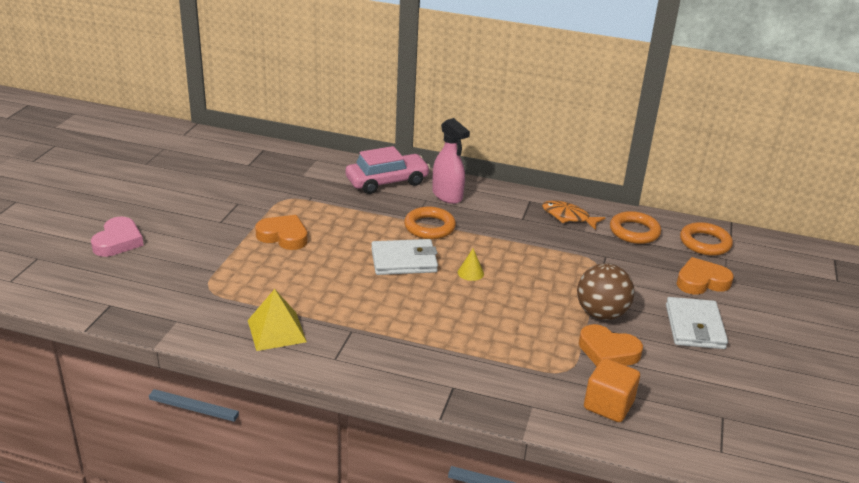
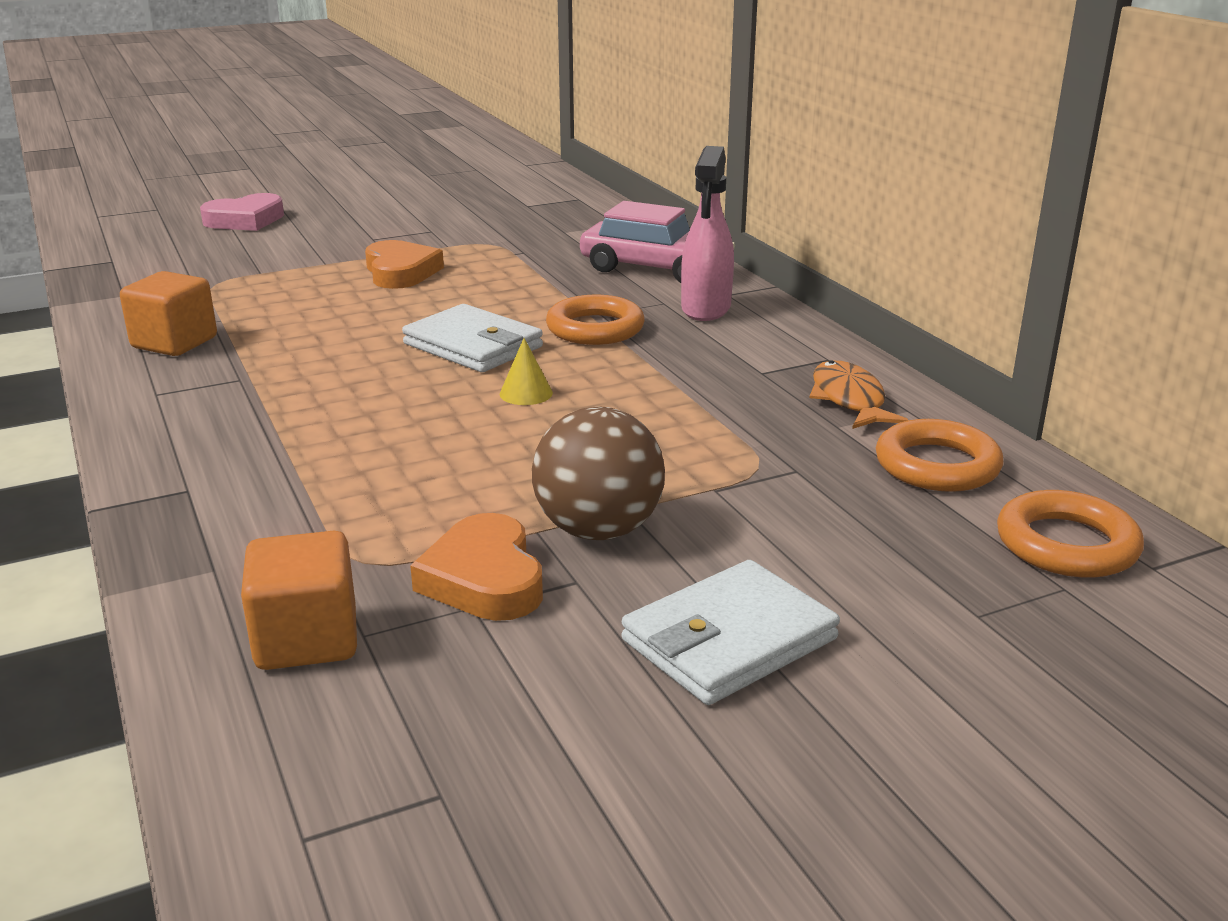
camera: 50 degrees right, 5 degrees down
(276, 331) = (174, 343): yellow pyramid -> orange cube
(701, 281) = (914, 590): orange heart -> none

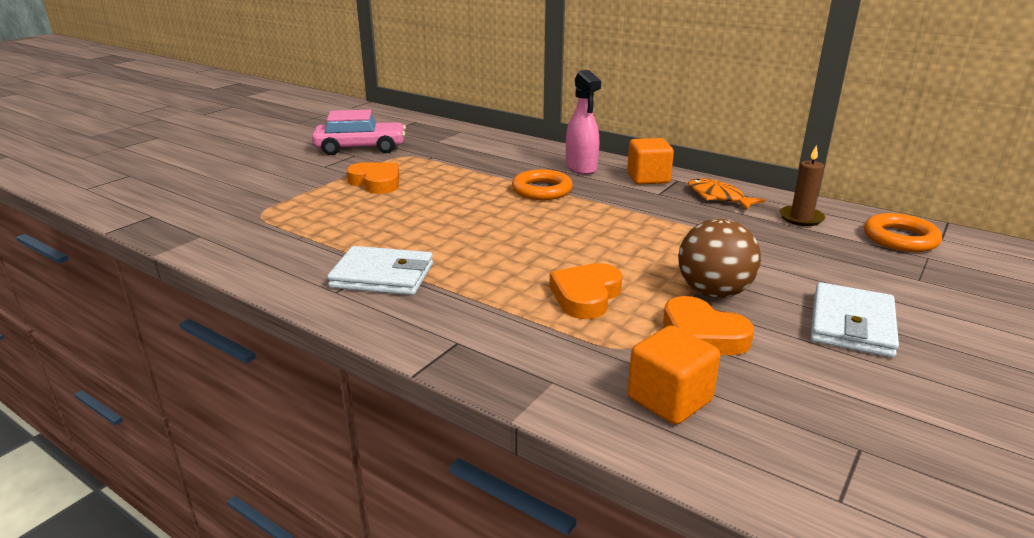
camera: 30 degrees left, 0 degrees up
(174, 343) = (294, 257): orange cube -> orange cube (648, 178)
(245, 220) = (213, 171): pink heart -> none
(420, 482) = (586, 296): none -> orange heart
(473, 345) = (490, 214): white wallet -> white wallet (382, 276)
(526, 393) = (562, 233): yellow cone -> none
(655, 269) = (522, 152): pink car -> pink car (360, 148)
(937, 465) = (801, 218): orange ring -> brown candle

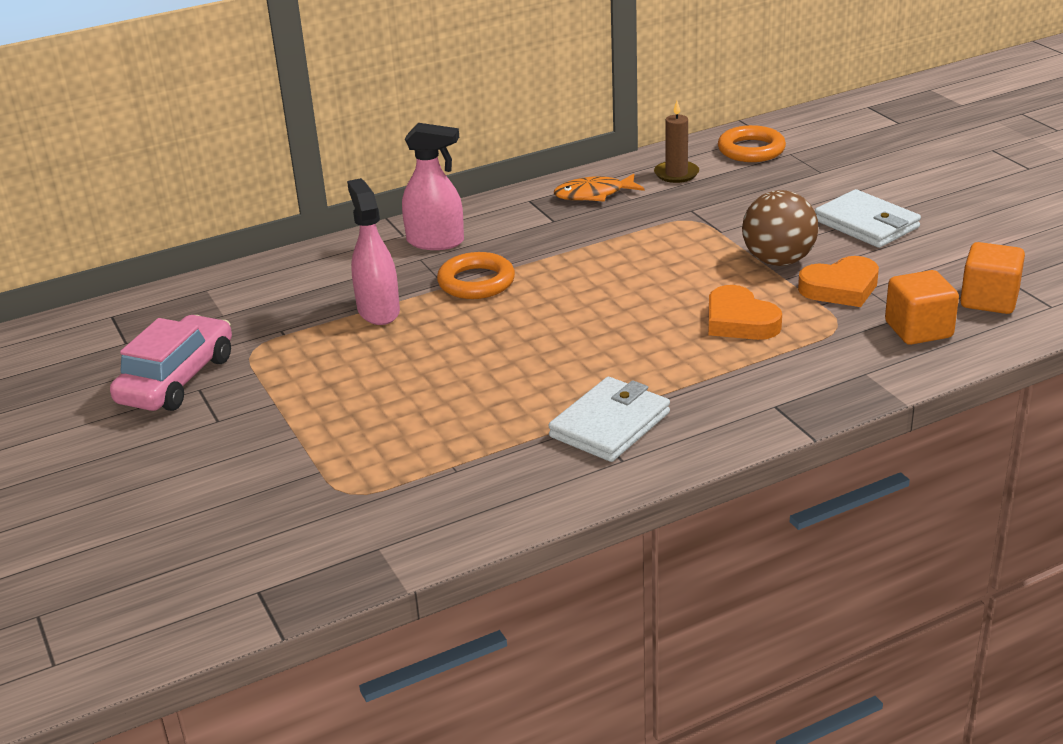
camera: 60 degrees left, 5 degrees up
(376, 182) = (330, 387): orange heart -> none
(477, 173) = (378, 311): none -> pink spray bottle
(648, 178) = (508, 214): orange cube -> orange cube (989, 300)

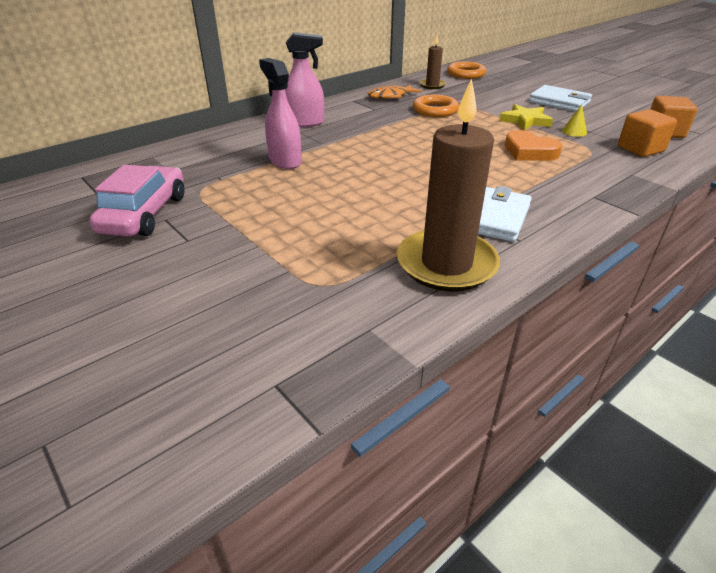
camera: 15 degrees left, 5 degrees up
(476, 282) = (344, 141): orange ring -> orange ring (435, 110)
(508, 482) = (446, 264): none -> brown candle
(778, 261) = (525, 121): brown ball -> yellow star
(840, 288) = (574, 131): orange heart -> yellow cone

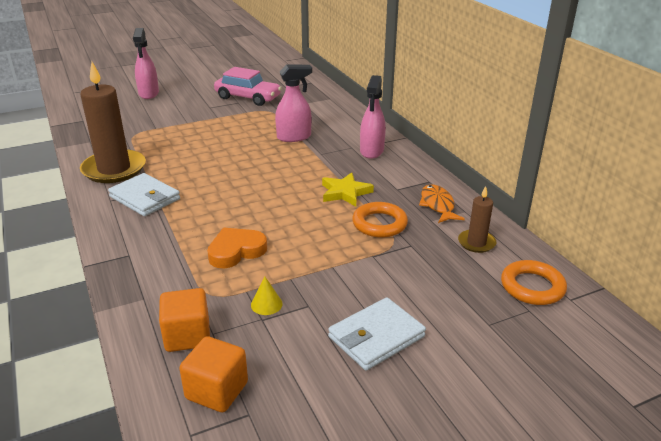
camera: 105 degrees right, 5 degrees down
(109, 334) = (149, 94): none -> pink spray bottle
(525, 121) = (318, 278): yellow star -> yellow star (345, 192)

